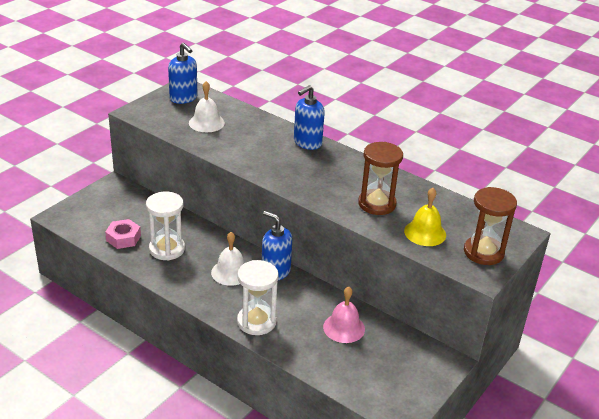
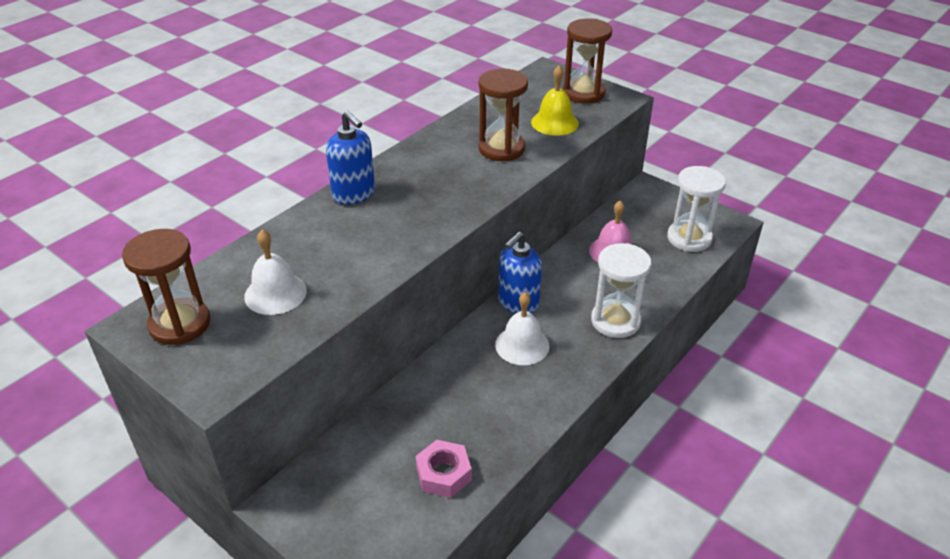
camera: 85 degrees left, 5 degrees up
(167, 249) = (472, 416): white hourglass -> white hourglass (689, 238)
(183, 98) = (180, 324): blue soap dispenser -> brown hourglass

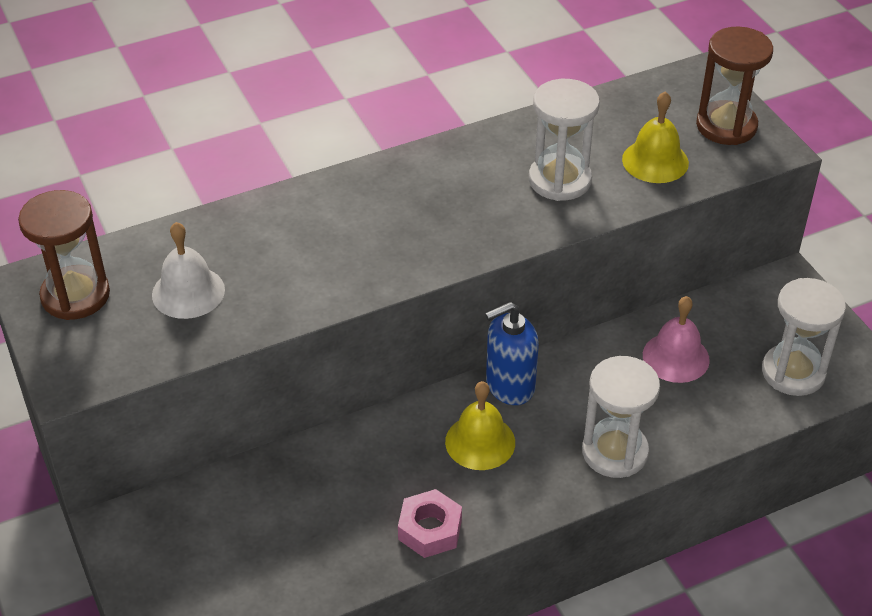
camera: 25 degrees right, 5 degrees up
(354, 194) = (344, 191): blue soap dispenser -> none
(443, 474) = (299, 560): pink nut -> pink nut (430, 529)
(501, 149) = (560, 180): brown hourglass -> white hourglass
(522, 345) = (480, 442): white bell -> yellow bell

